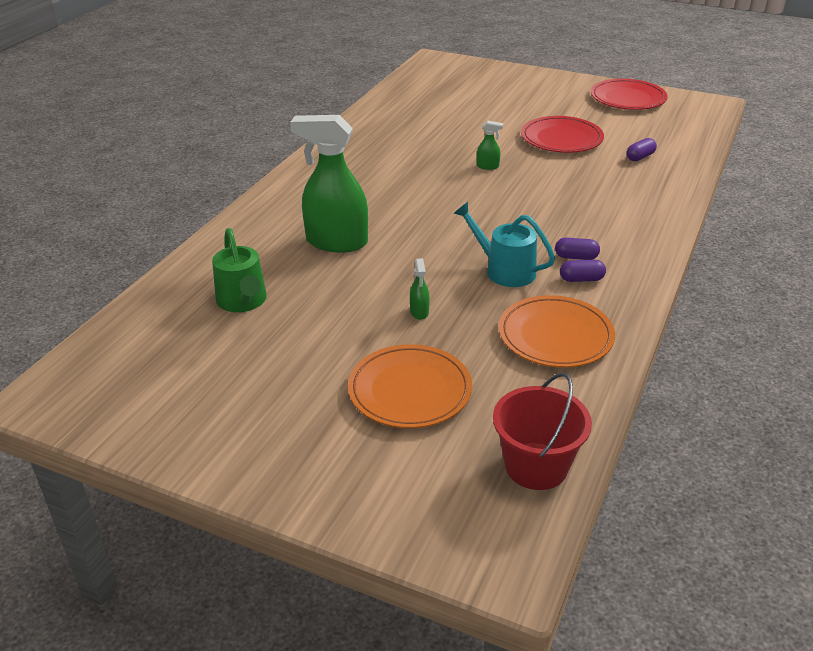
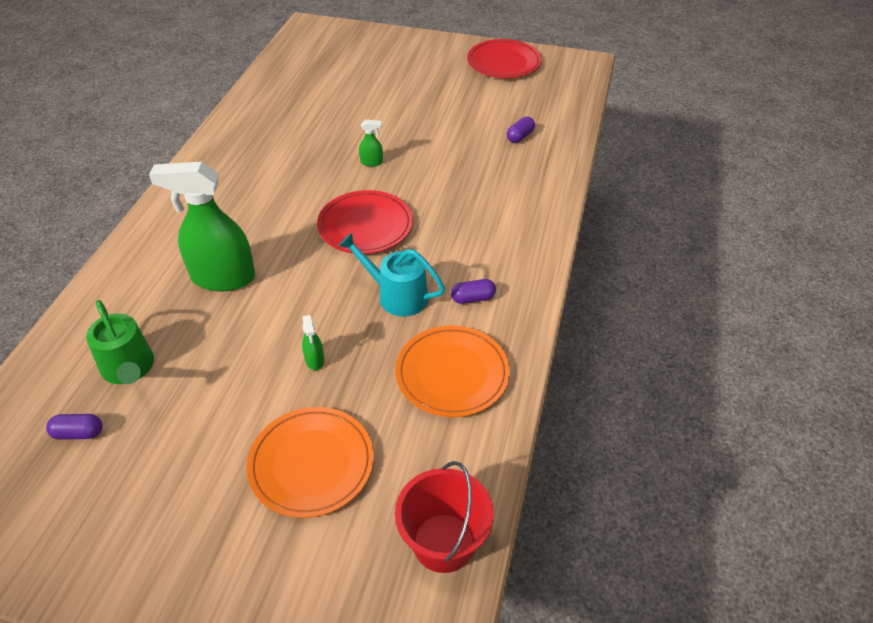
camera: 10 degrees left, 10 degrees up
(561, 139) = (442, 120): red plate -> red plate (365, 226)
(576, 257) = (466, 270): purple capsule -> purple capsule (78, 433)

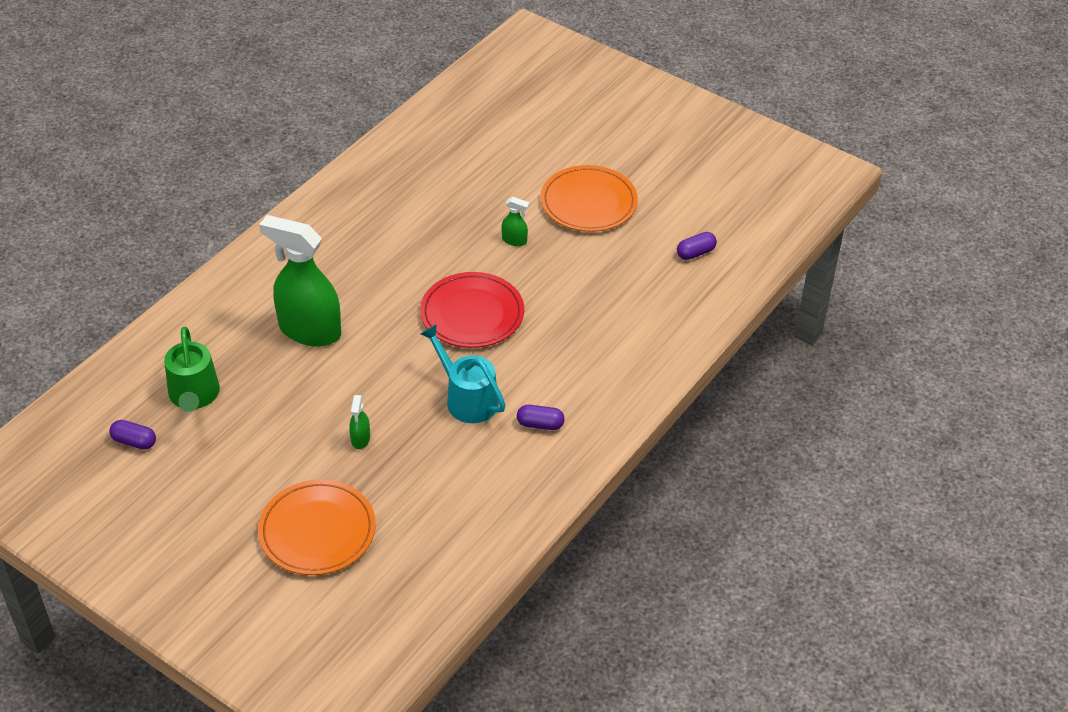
camera: 20 degrees right, 0 degrees up
(443, 542) = (398, 631): red bucket -> none
(452, 374) = (480, 492): orange plate -> orange plate (588, 203)
(504, 63) = (734, 147): red plate -> none

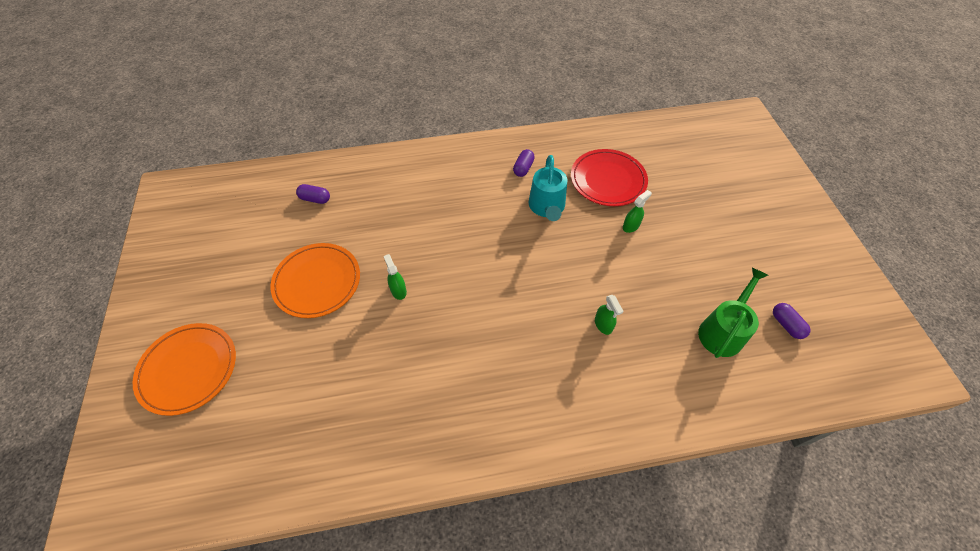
camera: 135 degrees left, 10 degrees up
(309, 330) = (603, 325): green spray bottle -> green spray bottle, size x0.41
(317, 531) = (696, 193): orange plate -> orange plate (188, 369)
(472, 314) = (486, 257): red plate -> red plate (608, 180)
(540, 424) = (523, 168): purple capsule -> purple capsule turned 60 degrees clockwise

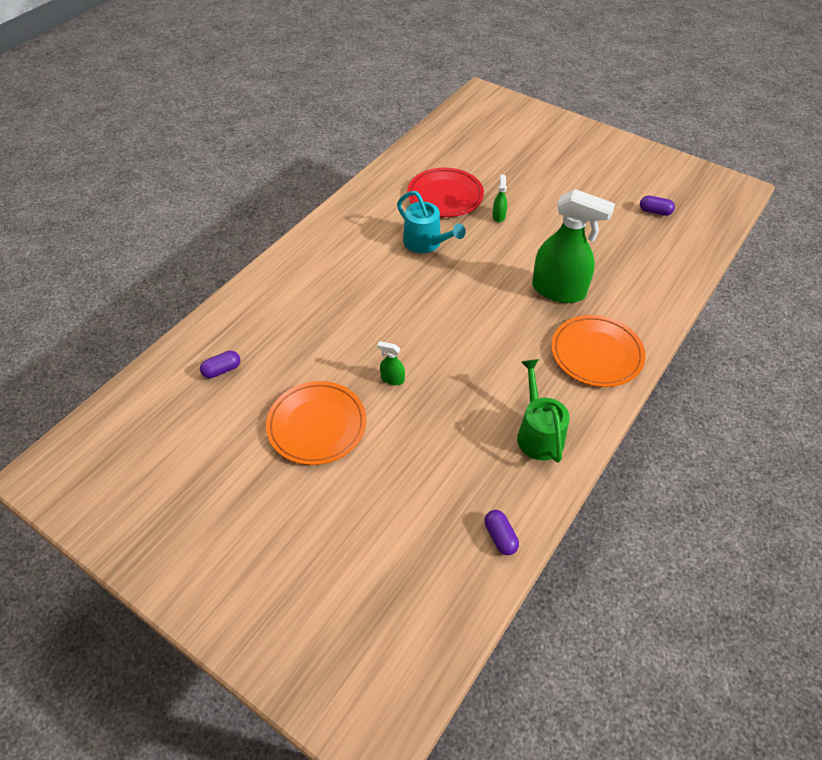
camera: 45 degrees left, 5 degrees down
(188, 369) = (296, 574): orange plate -> orange plate (596, 354)
(523, 168) = (372, 227): purple capsule -> purple capsule (500, 537)
(603, 325) = (559, 290): green spray bottle -> green spray bottle, size x2.45
(723, 331) = (628, 241): green watering can -> green watering can (538, 433)

